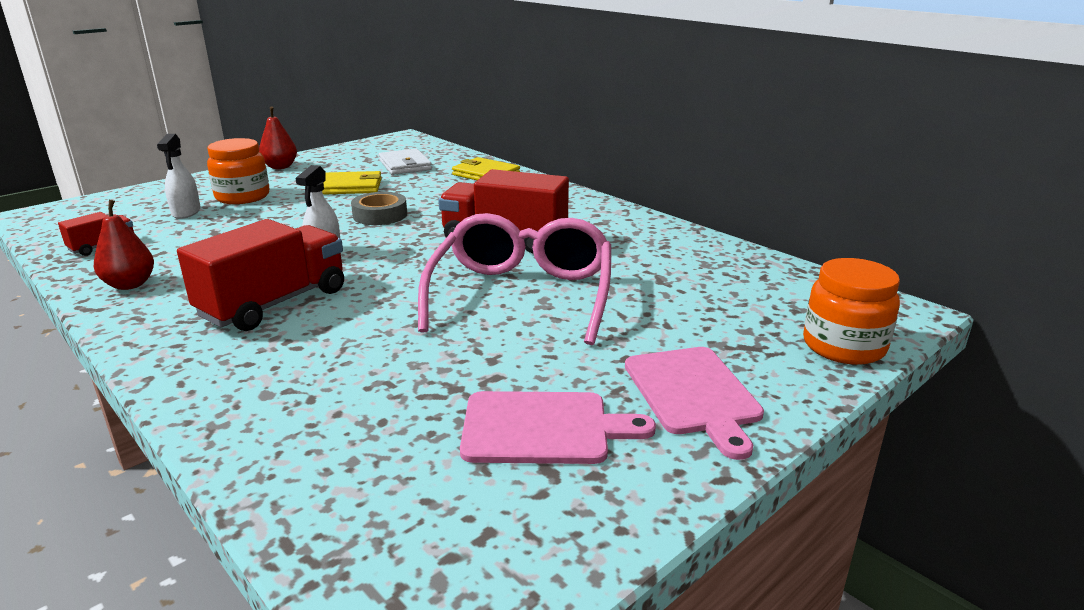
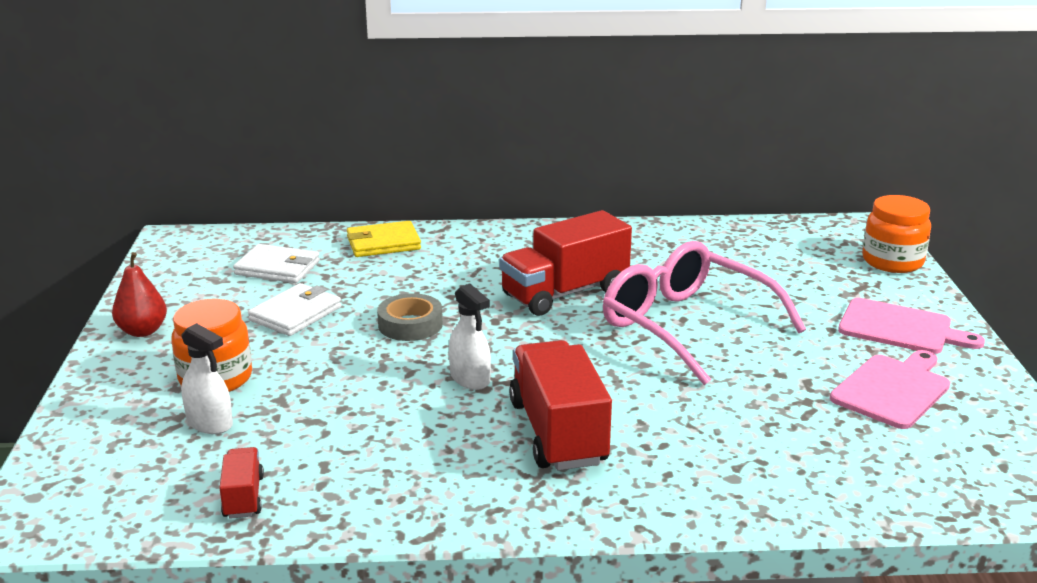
camera: 50 degrees left, 0 degrees up
(130, 284) = (397, 499): red pear -> none
(351, 187) = (295, 314): yellow wallet -> white wallet

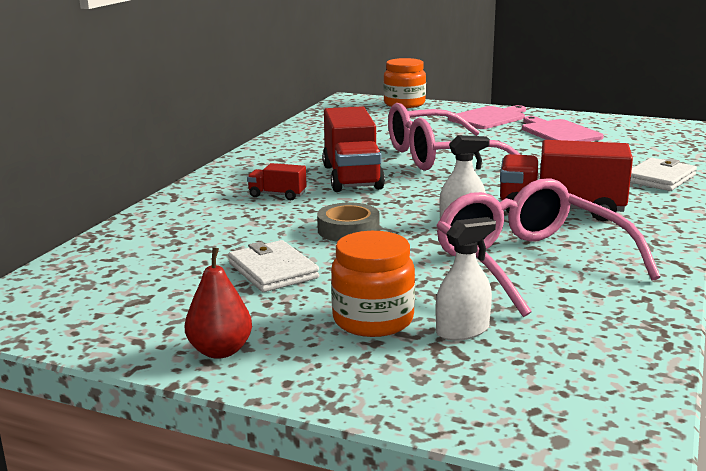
camera: 65 degrees left, 5 degrees down
(243, 497) = (605, 327): red truck -> red truck (277, 195)
(277, 268) = (156, 268): white wallet -> white wallet (659, 178)
(380, 436) = (531, 263): none -> pink glasses
(383, 243) = (169, 219): yellow wallet -> none

